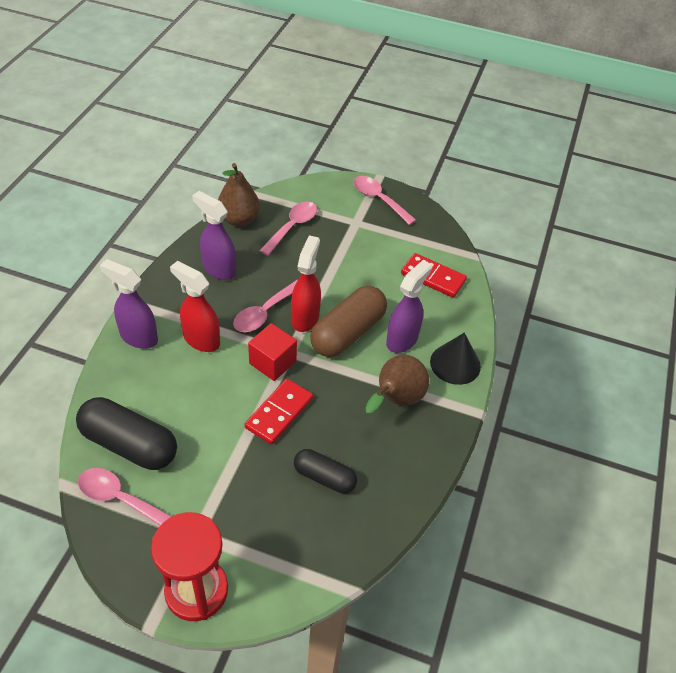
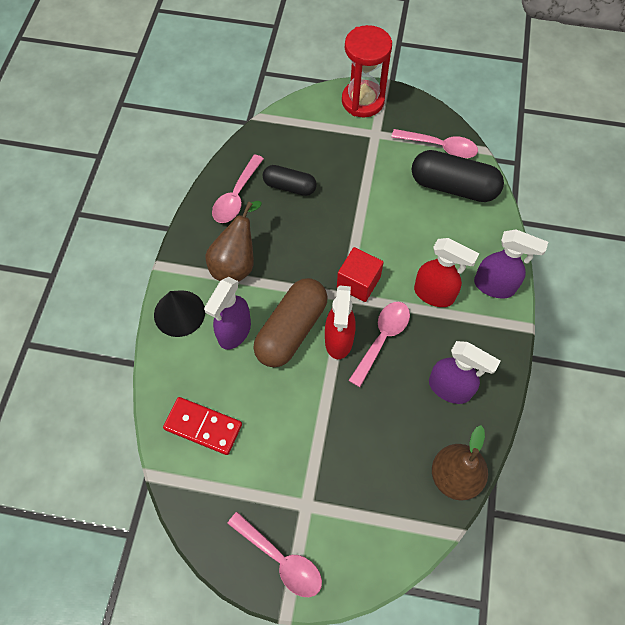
camera: 175 degrees right, 15 degrees up
(279, 413) = (339, 233): red domino -> none
(292, 227) = (385, 477): pink spoon -> pink spoon (236, 196)

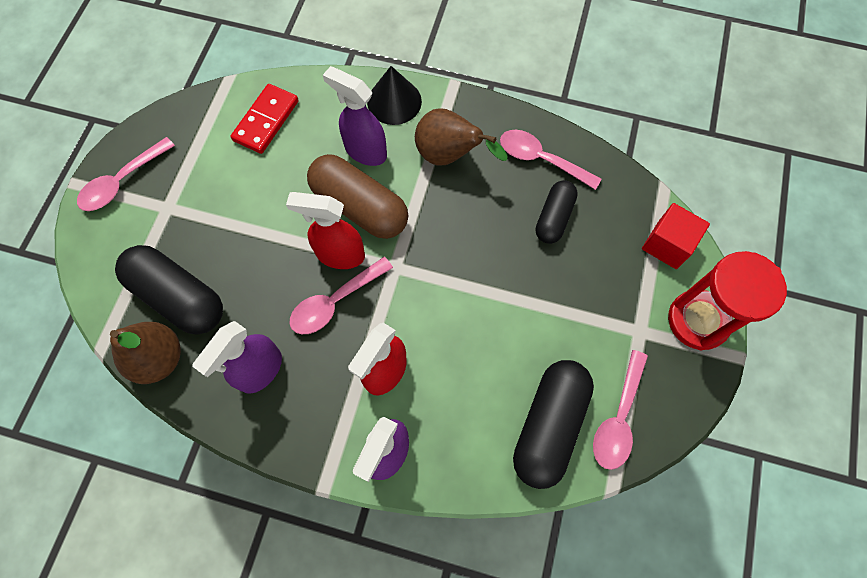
camera: 95 degrees right, 5 degrees up
(358, 282) = (412, 284): red cube -> red cube (667, 244)
(382, 338) = (335, 302): pink spoon -> pink spoon turned 105 degrees clockwise
(396, 472) = (178, 297): none -> black capsule

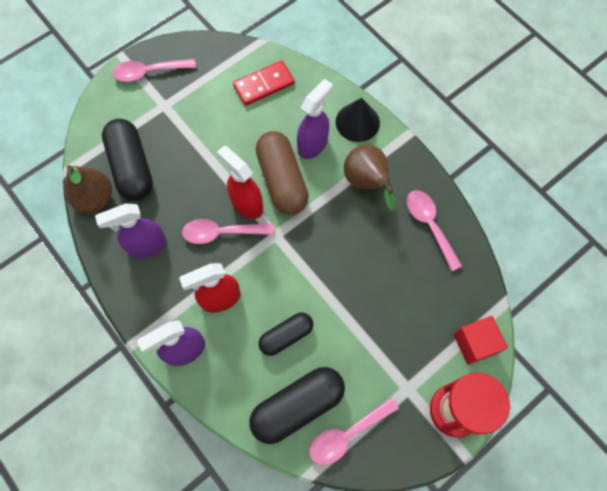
camera: 35 degrees right, 0 degrees up
(365, 151) = (313, 144): purple spray bottle -> purple spray bottle turned 60 degrees clockwise
(554, 218) = (407, 272): black capsule -> black capsule (286, 336)

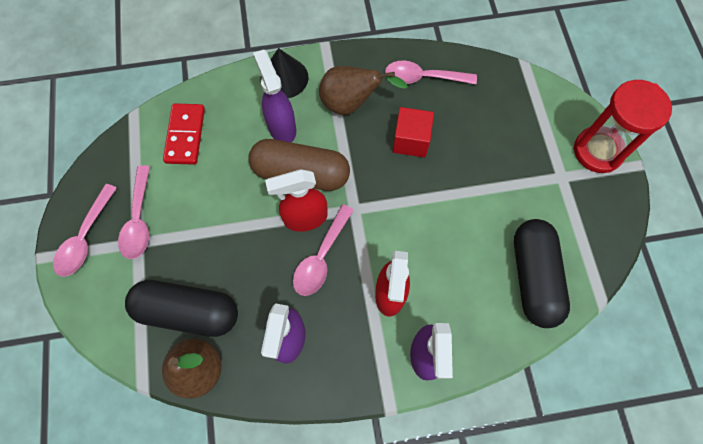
camera: 60 degrees left, 0 degrees up
(286, 336) = (461, 252): black capsule -> none
(347, 435) = (579, 248): pink spoon -> pink spoon (139, 220)
(475, 343) = (548, 104): red cube -> red cube (411, 140)

